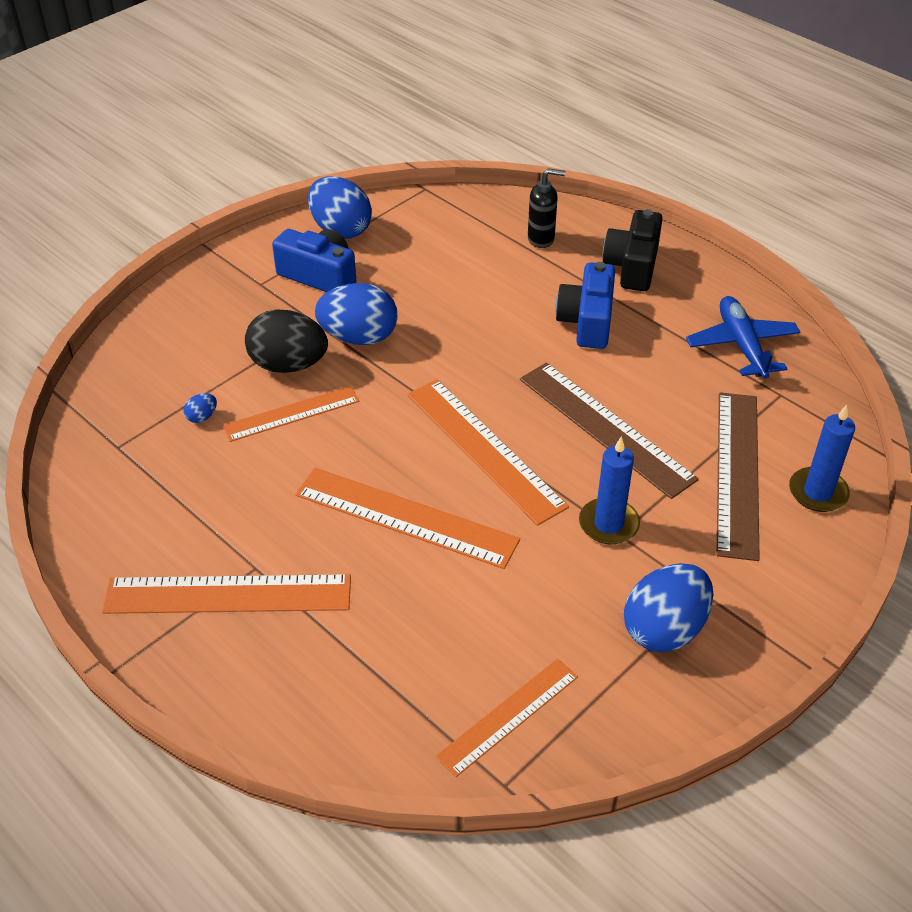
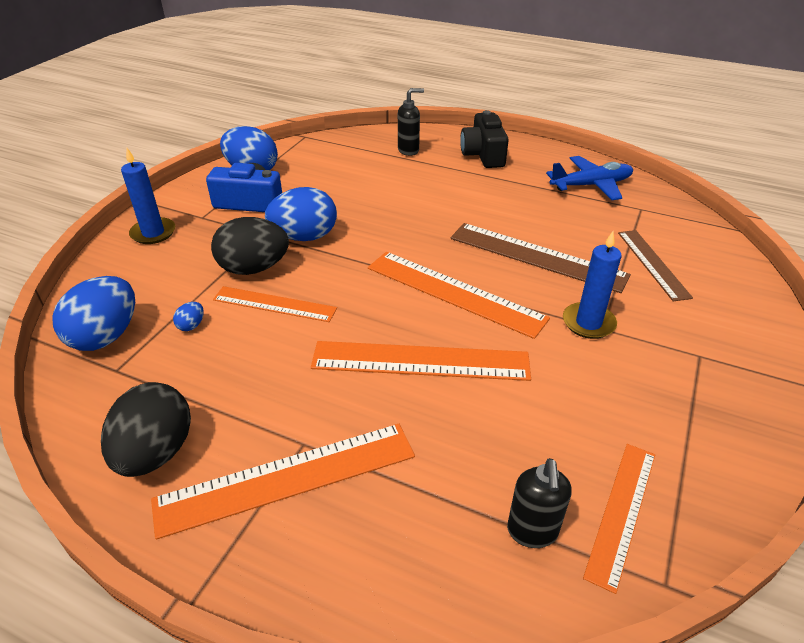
camera: 20 degrees left, 5 degrees down
(127, 538) = (156, 452): none -> black egg
(291, 414) = (274, 304): orange ruler -> orange ruler turned 60 degrees clockwise
(416, 706) = (532, 532): none -> black soap dispenser
(587, 321) = (475, 192): blue camera -> none
(664, 629) = (691, 392): blue egg -> blue egg (106, 336)
(737, 472) = (652, 264): brown ruler -> brown ruler, size x0.64
(741, 345) = (591, 185): blue plane -> blue plane turned 105 degrees clockwise
(818, 492) = (717, 263): blue candle -> blue candle (153, 233)

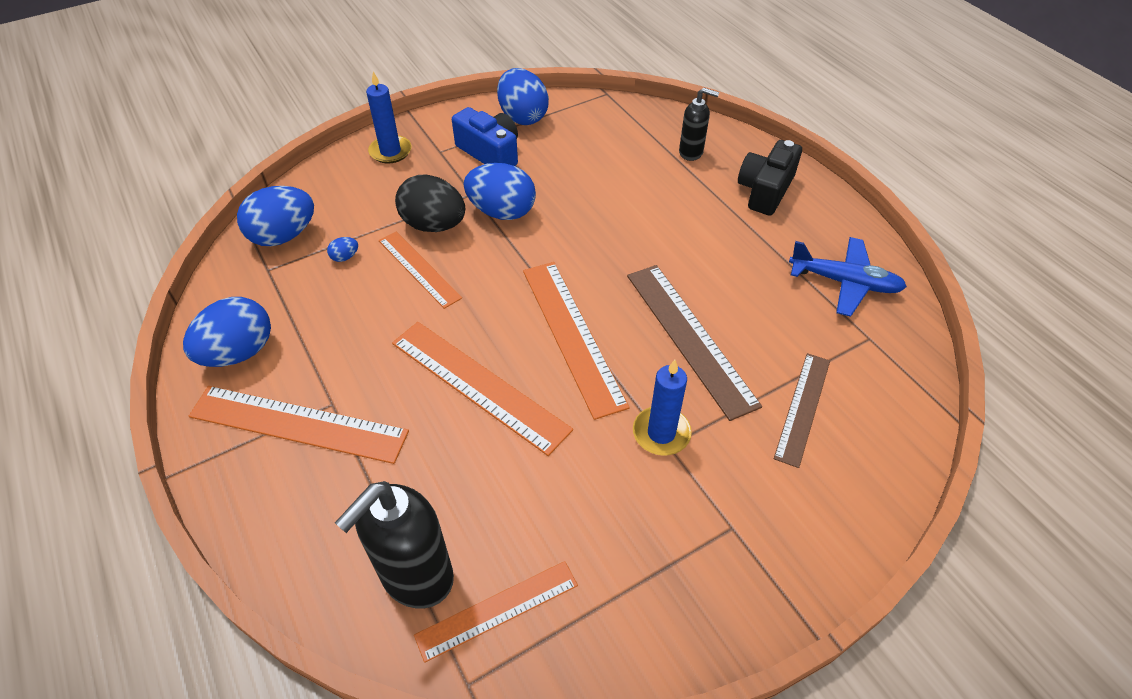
camera: 35 degrees right, 10 degrees up
(156, 452) = (239, 352): black egg -> blue egg
(532, 532) = (416, 577): black soap dispenser -> black soap dispenser, size x1.74

